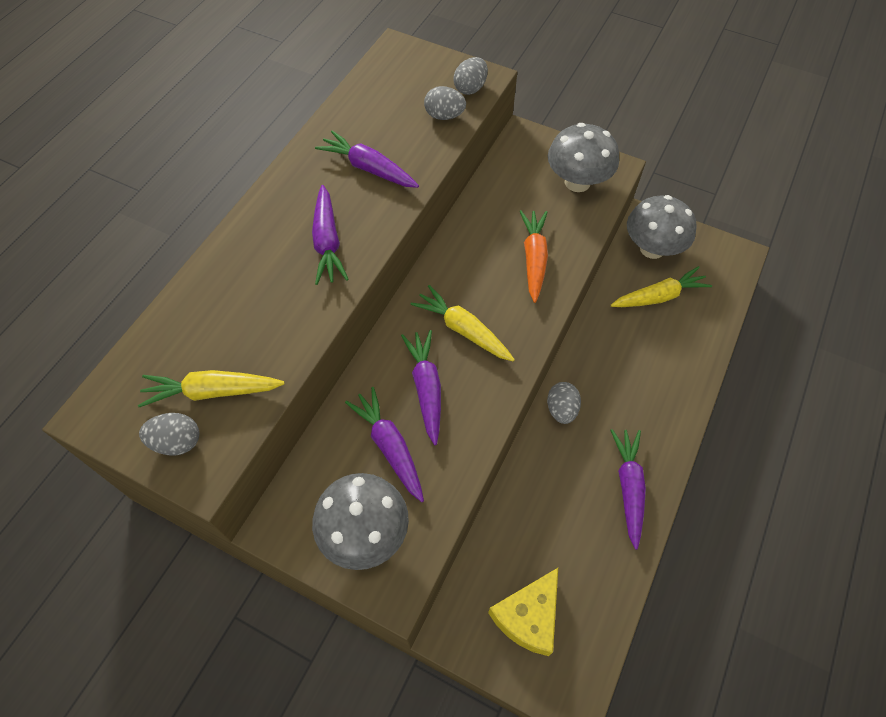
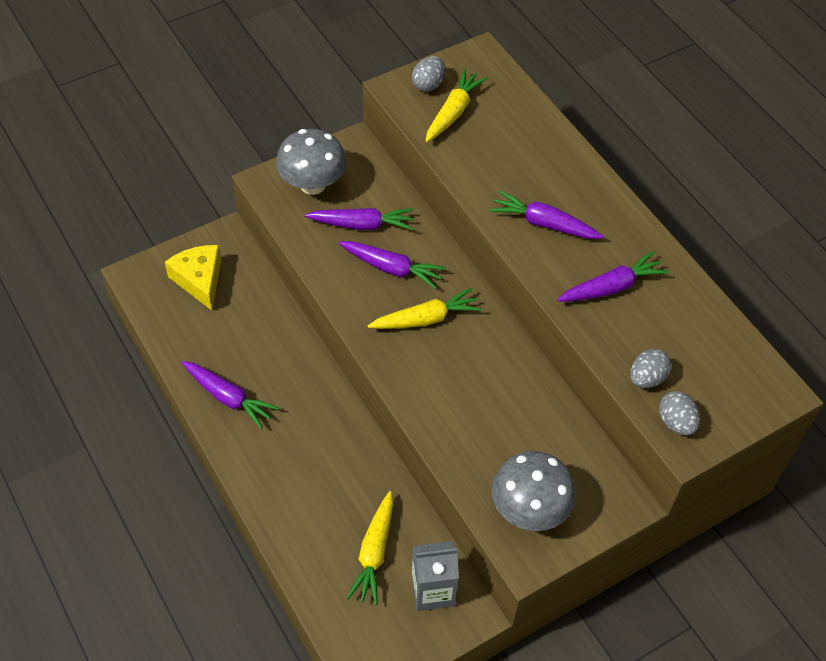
camera: 120 degrees right, 5 degrees down
(534, 258) = (461, 412): orange carrot -> none
(561, 409) = (325, 394): grey egg -> none
(652, 248) = (432, 590): grey mushroom -> grey carton

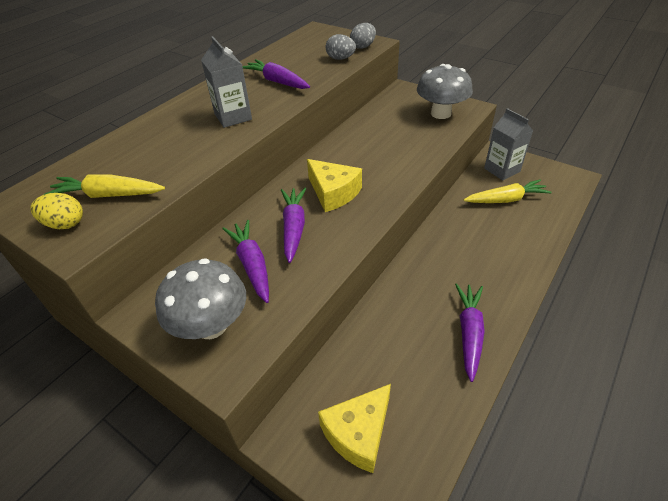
camera: 110 degrees left, 10 degrees down
(426, 319) = (333, 193): yellow carrot -> yellow cheese
(428, 84) = (65, 224): grey egg -> yellow egg
(544, 224) = (233, 117): purple carrot -> grey carton

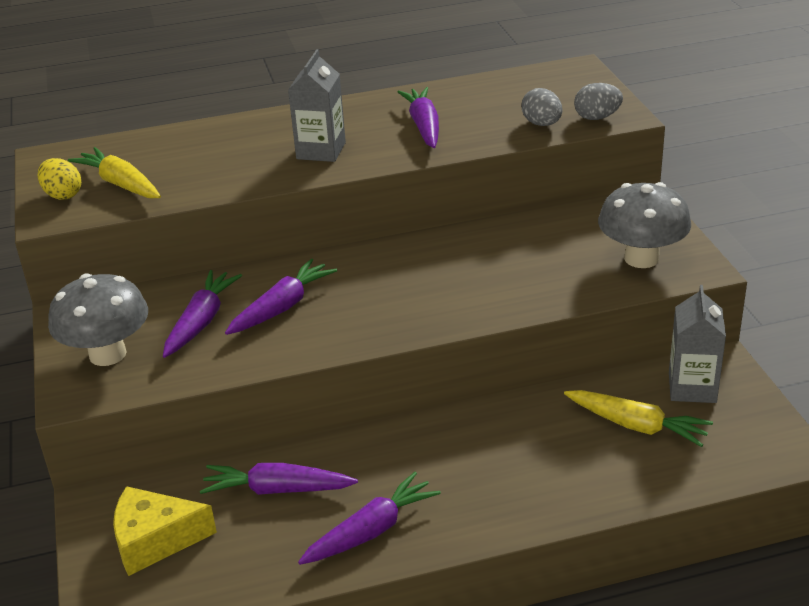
camera: 40 degrees right, 10 degrees down
(333, 193) = (369, 292): yellow cheese -> none
(388, 344) = (277, 490): none -> purple carrot

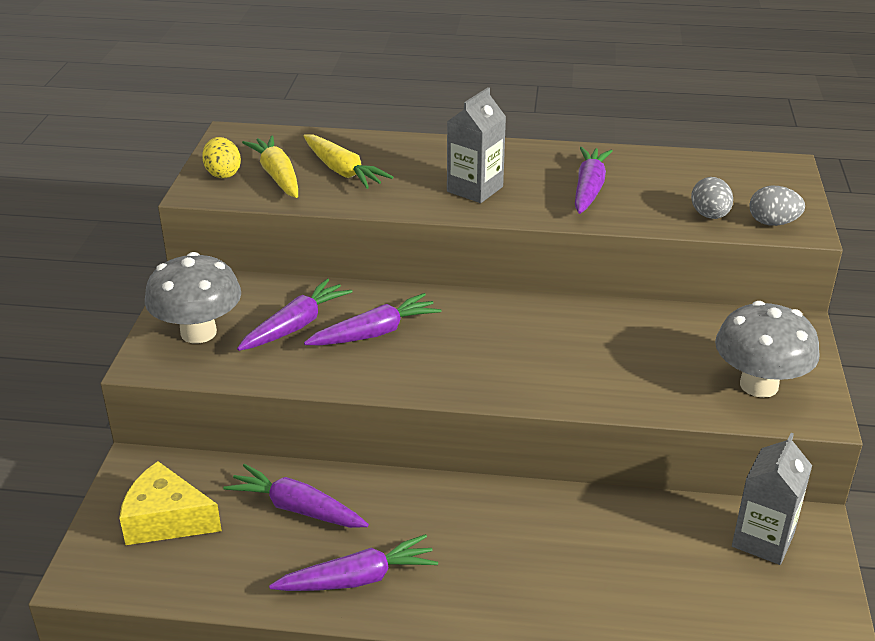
camera: 20 degrees right, 0 degrees up
(637, 426) = (680, 561): yellow carrot -> yellow carrot (342, 171)

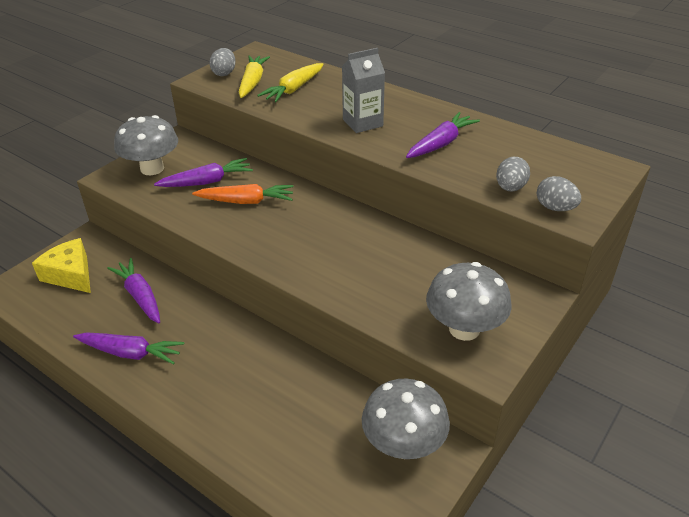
camera: 30 degrees right, 5 degrees up
(223, 173) = (224, 73): yellow egg -> grey egg
(342, 171) = (293, 89): yellow carrot -> yellow carrot turned 45 degrees clockwise
(375, 333) = (246, 201): purple carrot -> orange carrot
(763, 540) = (403, 445): grey carton -> grey mushroom

